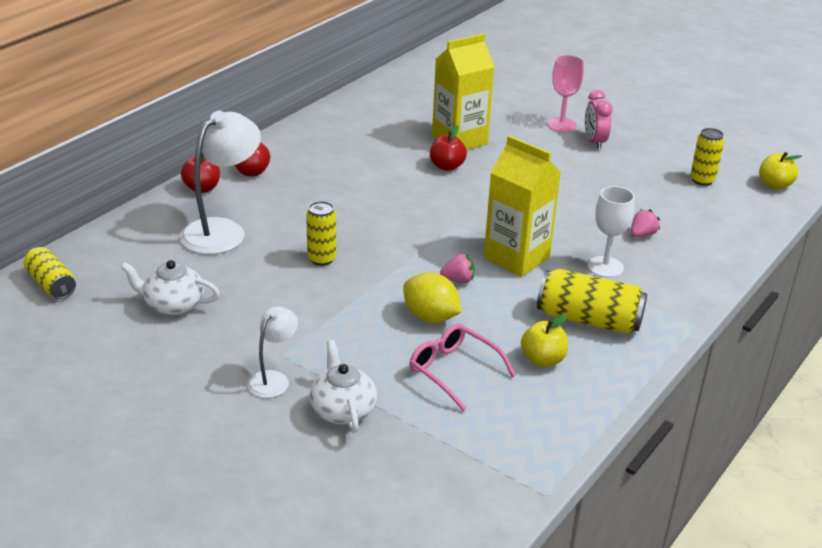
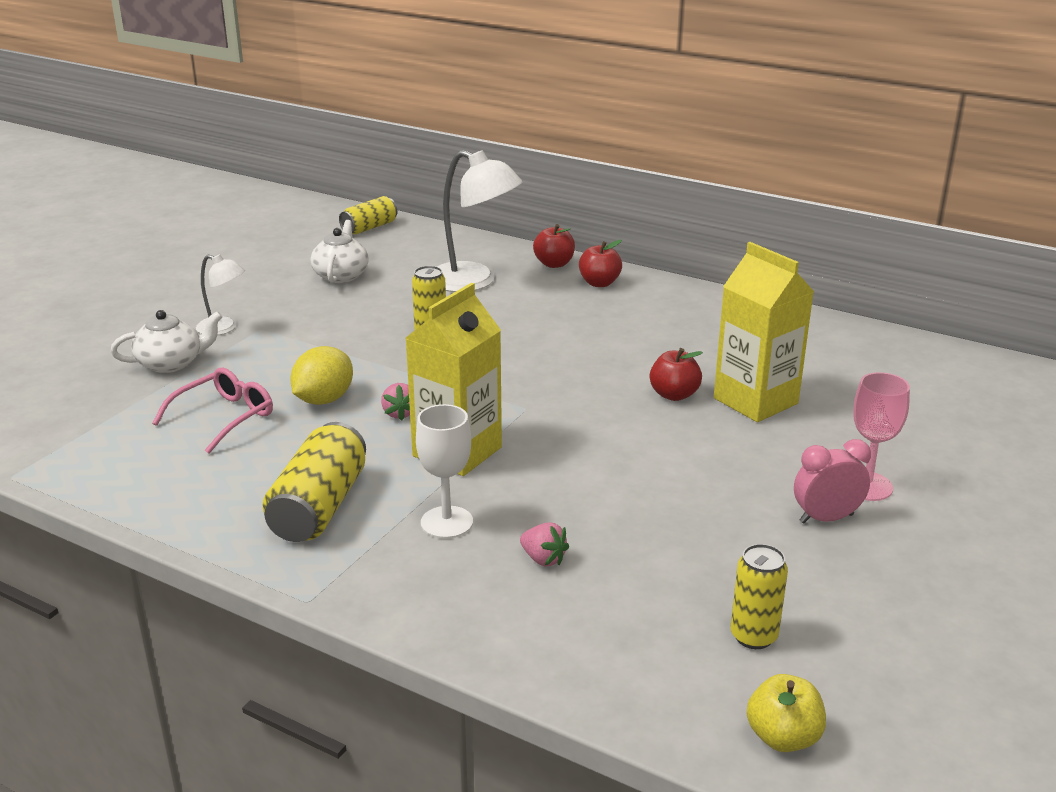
camera: 85 degrees right, 5 degrees down
(543, 360) = (238, 473): yellow apple -> none

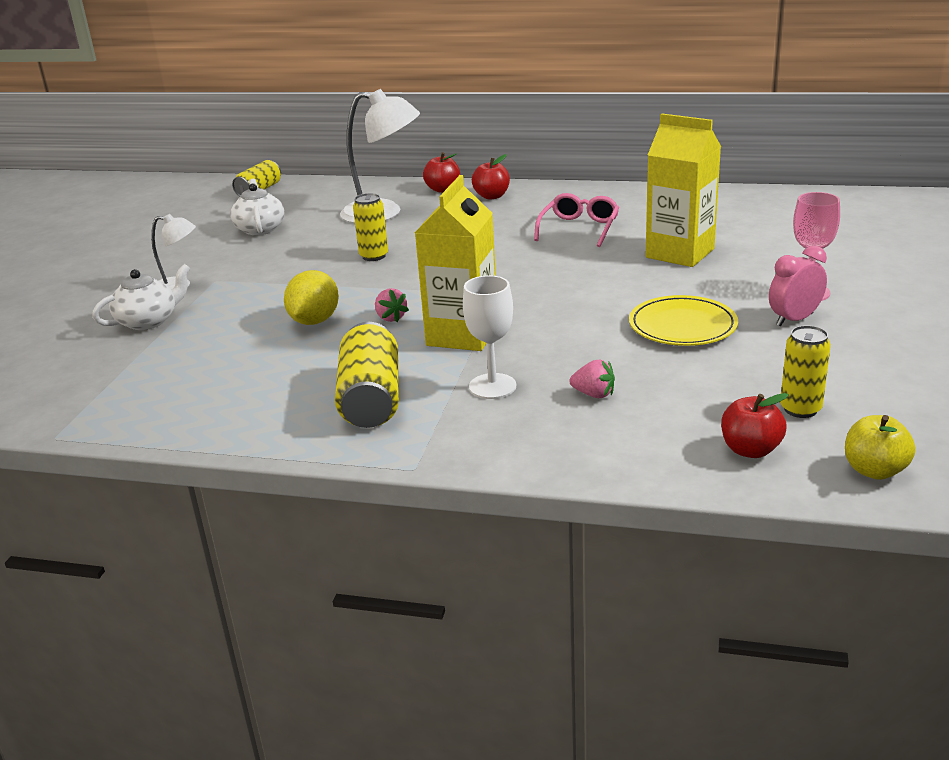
camera: 15 degrees left, 0 degrees up
(223, 418) = (231, 352): pink glasses -> pink glasses (579, 229)
(674, 395) = (612, 261): red apple -> red apple (750, 450)
(695, 496) = (682, 326): none -> yellow plate

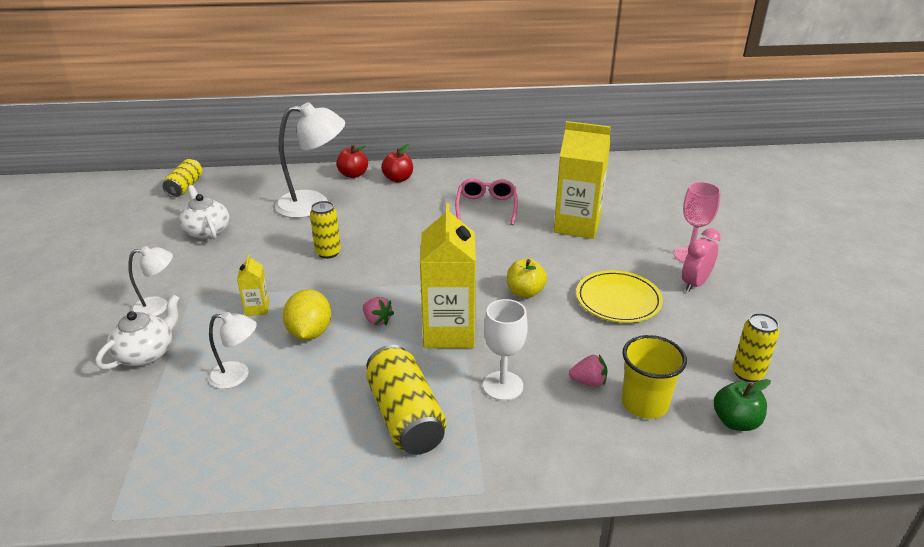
camera: 20 degrees left, 5 degrees up
(223, 348) = (237, 376): none -> white lamp
(273, 296) = (257, 308): none -> yellow carton
(648, 420) = (644, 403): none -> yellow cup
(750, 450) = (735, 421): red apple -> green apple
(874, 470) = (831, 427): yellow apple -> yellow apple (525, 292)

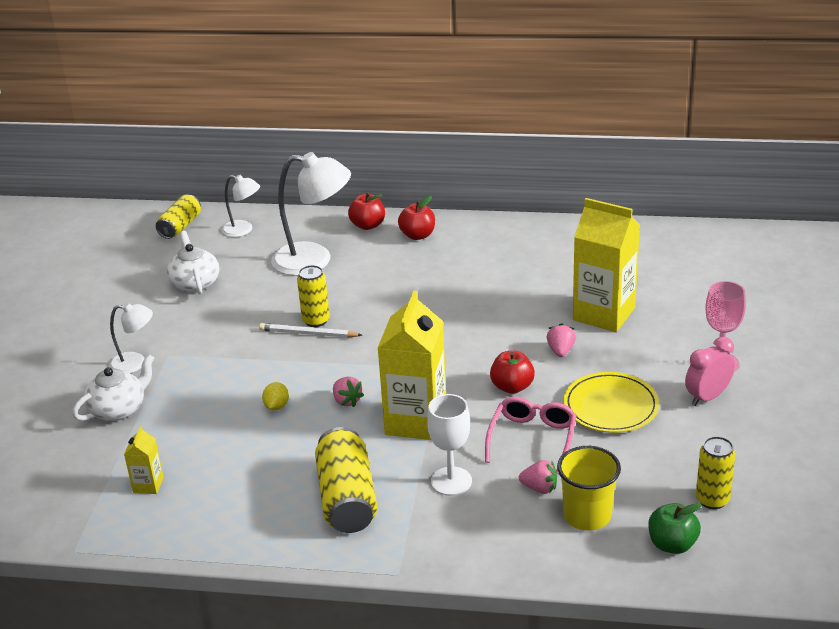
camera: 15 degrees right, 0 degrees up
(237, 376) = (199, 441): white lamp -> white lamp (243, 230)
(257, 308) = (230, 375): yellow carton -> yellow carton (148, 485)
(310, 333) = (276, 406): yellow lemon -> yellow lemon, size x0.54
(324, 264) = (308, 334): none -> white pencil
(486, 207) = (507, 281): pink glasses -> pink glasses (532, 439)
(525, 292) = (512, 387): yellow apple -> red apple
(554, 258) = (560, 351): none -> pink strawberry

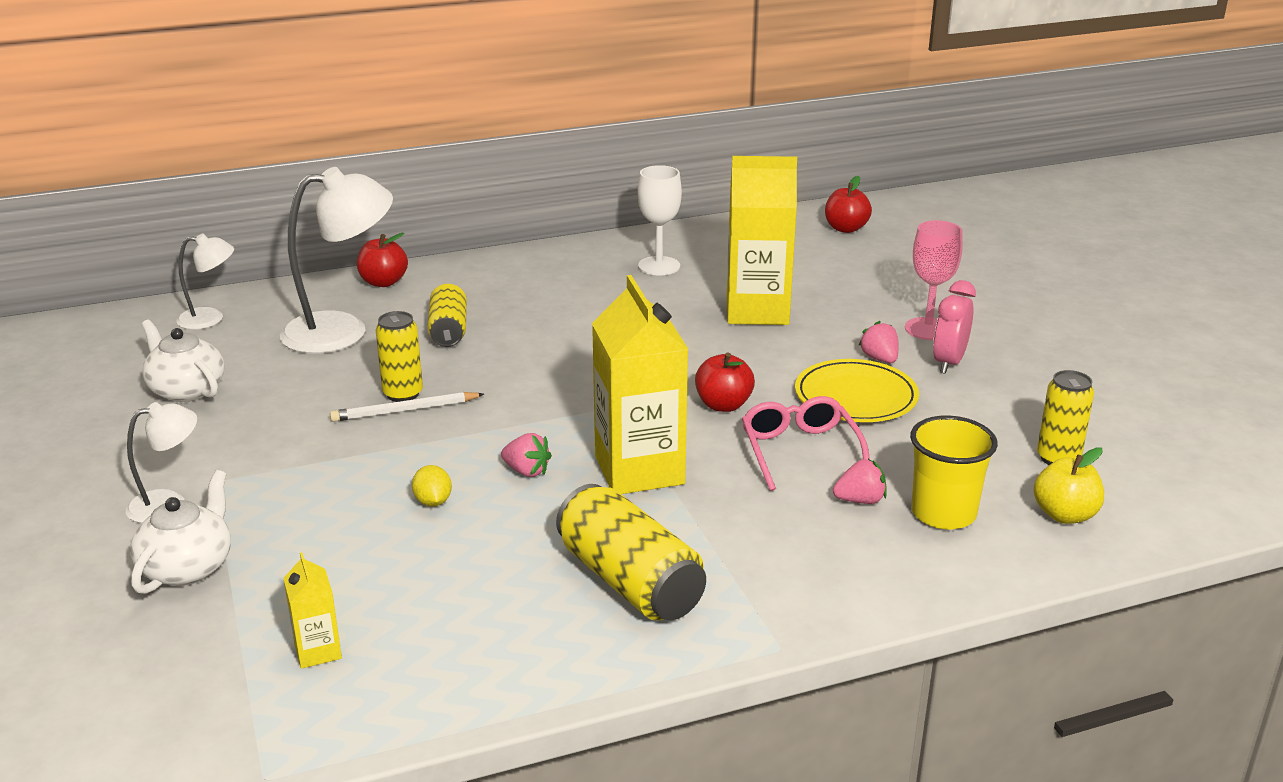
camera: 30 degrees left, 5 degrees down
(180, 226) = (110, 332): yellow can -> yellow can (448, 331)
(417, 235) = (459, 280): red apple -> red apple (846, 228)
(451, 481) = (747, 523): white goblet -> white goblet (659, 266)
(560, 351) = (744, 356): pink strawberry -> pink strawberry (879, 359)
(672, 544) = (1064, 515): green apple -> yellow apple

